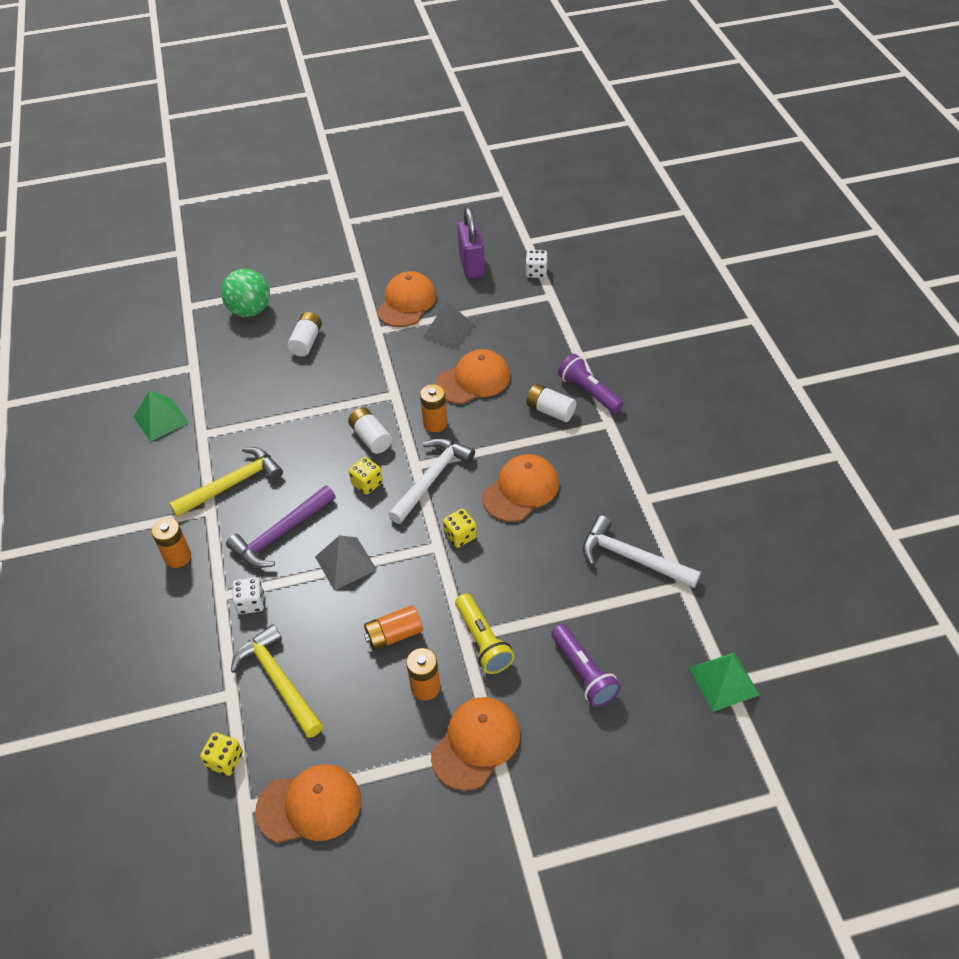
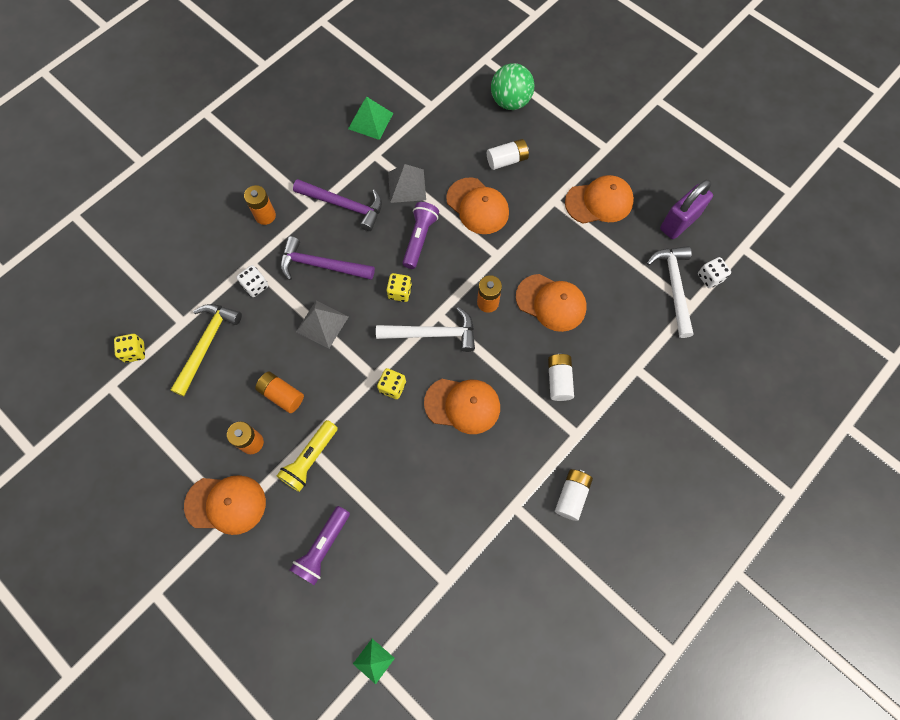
camera: 55 degrees right, 20 degrees up
(232, 484) = (344, 205): yellow hammer -> purple hammer
(309, 805) = (129, 424): orange cap -> orange cap (477, 206)
(371, 438) = (444, 267): white battery -> white battery (571, 496)
(449, 331) = (590, 252): grey pyramid -> grey pyramid (407, 186)
(589, 392) = (600, 399): purple flashlight -> purple flashlight (420, 239)
(632, 558) = (448, 527): white hammer -> white hammer (674, 287)
(724, 681) = (373, 661): green pyramid -> green pyramid, size x0.66

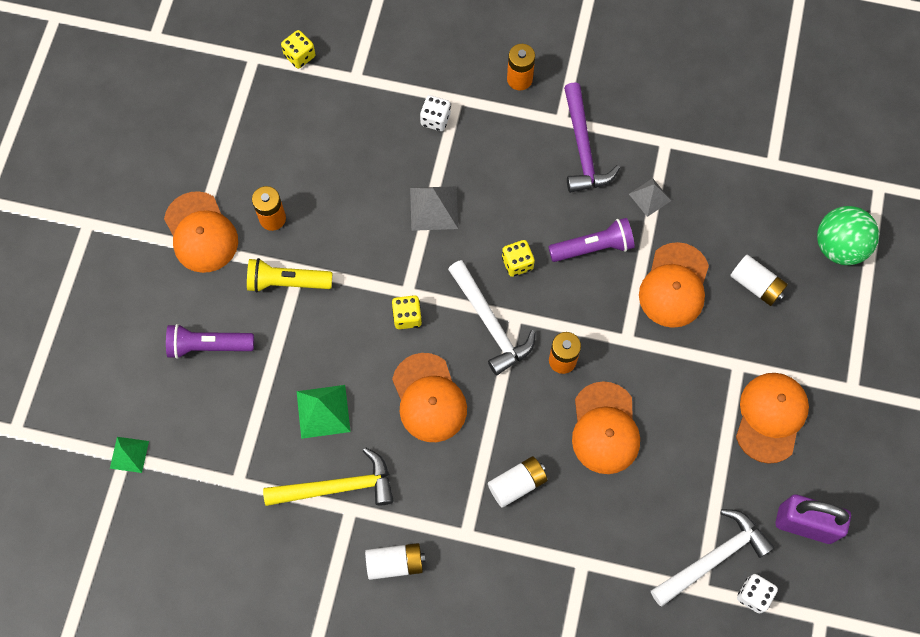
camera: 60 degrees right, 0 degrees up
(207, 344) = (346, 115): yellow hammer -> yellow hammer (337, 487)
(282, 395) = (336, 216): orange battery -> none
(321, 265) = (498, 167): purple hammer -> none
(370, 121) = (706, 112): green pyramid -> green pyramid (323, 411)
(407, 186) = (649, 197): grey pyramid -> grey pyramid, size x0.66
(599, 202) = (771, 417): orange cap -> orange cap turned 120 degrees counterclockwise

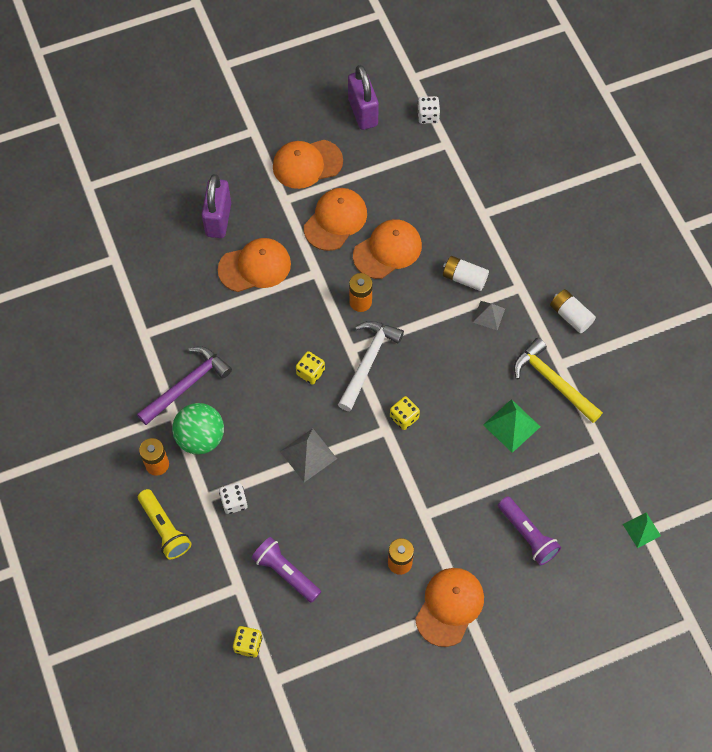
camera: 125 degrees left, 5 degrees down
(287, 282) = (440, 516): yellow flashlight -> yellow flashlight (164, 529)
(429, 398) = (450, 366): orange cap -> orange cap (335, 220)
(593, 247) = (262, 332): purple flashlight -> purple flashlight (286, 572)
(649, 197) = (196, 319): grey pyramid -> grey pyramid (489, 315)
(713, 558) = (422, 147): white hammer -> none
(756, 285) = (218, 219): white battery -> purple padlock
(839, 246) = (153, 186): green ball -> green ball (200, 438)

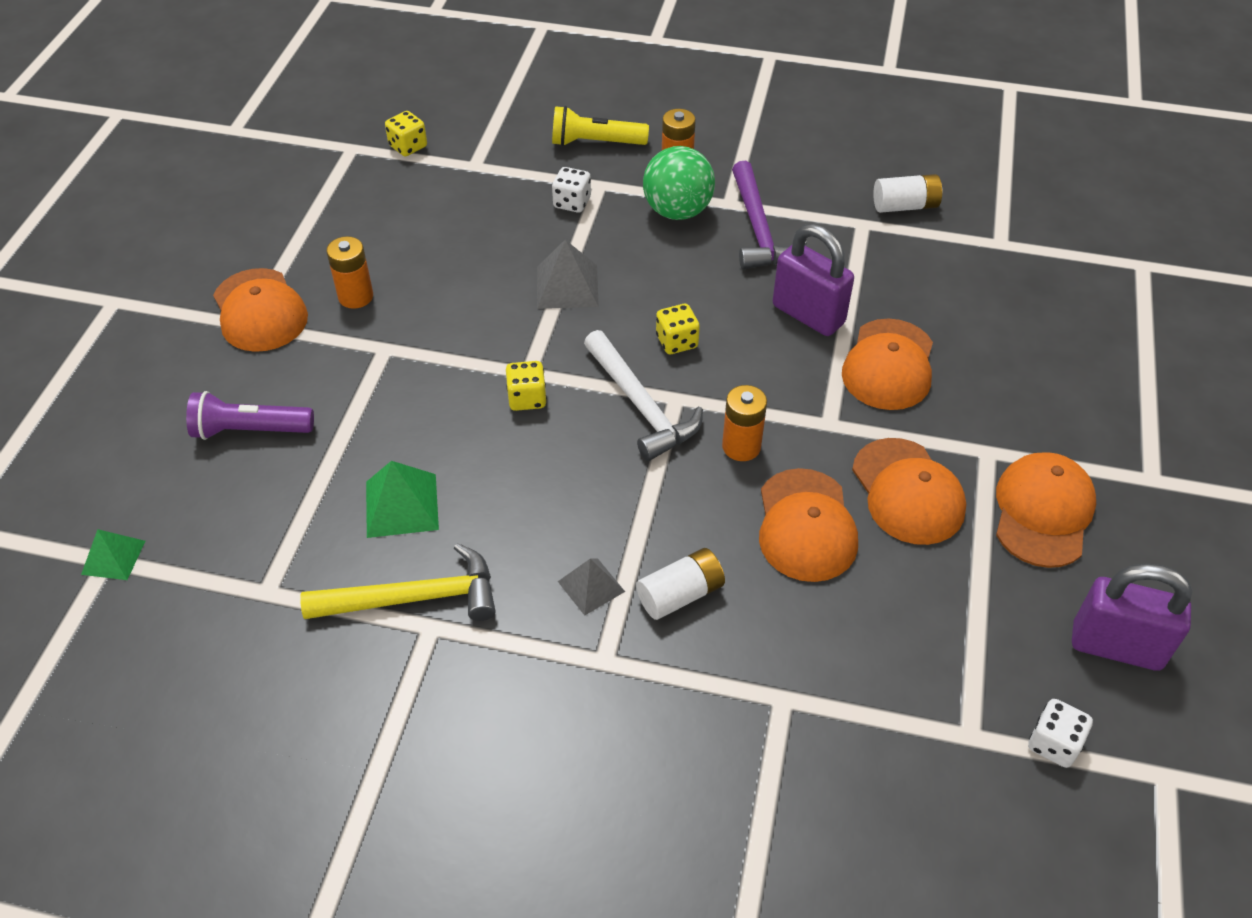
camera: 125 degrees right, 15 degrees down
(218, 219) = (999, 364): purple padlock -> purple padlock (808, 314)
(286, 572) = (450, 204): purple flashlight -> none
(570, 316) = (494, 699): white battery -> white battery (905, 206)

